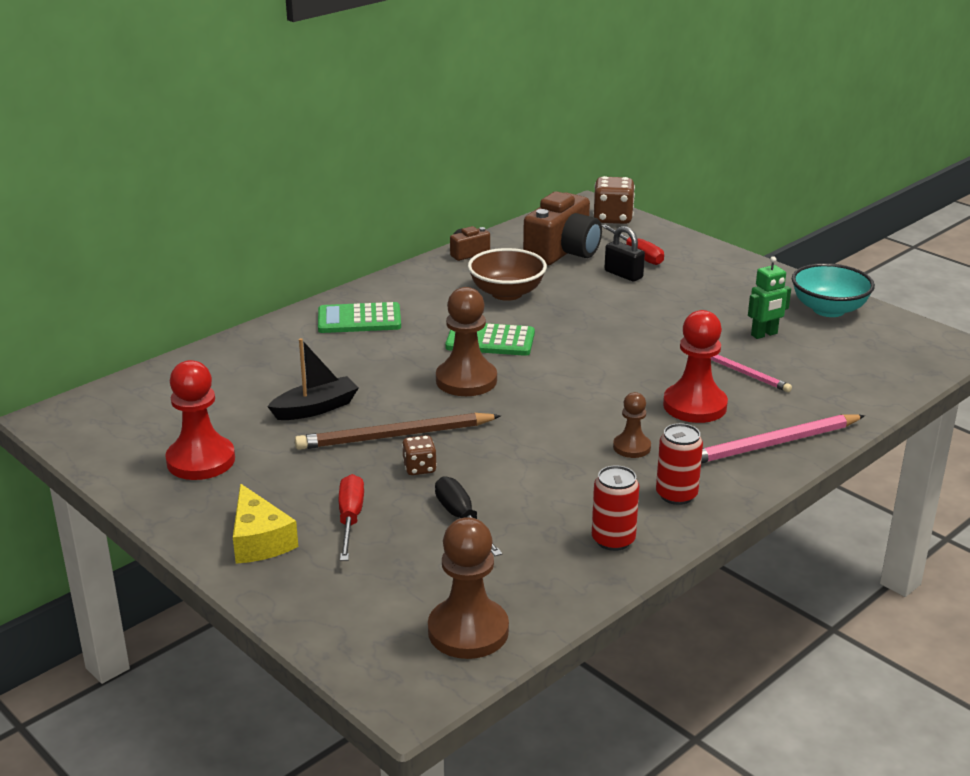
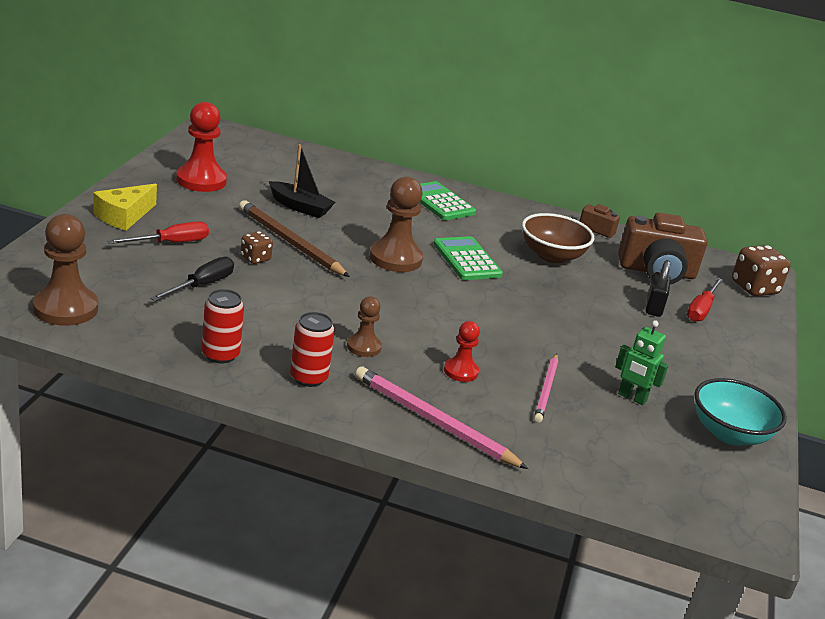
camera: 55 degrees right, 0 degrees up
(694, 406) = (460, 371): red pawn -> red pawn, size x0.56

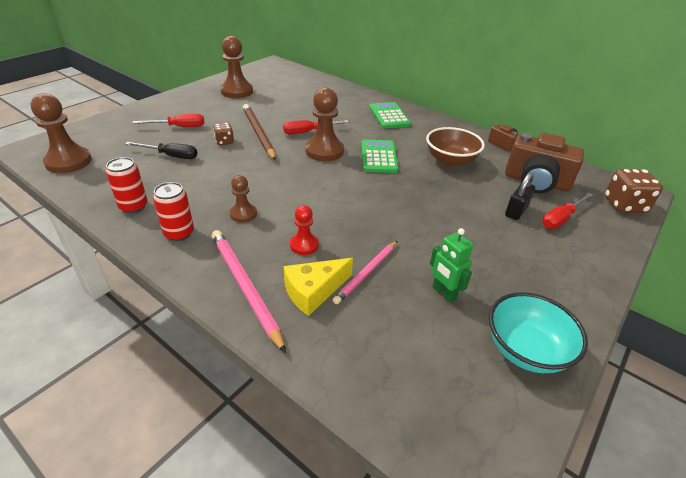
camera: 25 degrees right, 10 degrees up
(124, 216) = (167, 108): yellow cheese -> yellow cheese (313, 291)
(201, 180) = (237, 91): red pawn -> brown pawn
(202, 285) = (171, 156): black screwdriver -> black screwdriver turned 45 degrees clockwise
(300, 207) = (286, 112): black boat -> none
(353, 234) = (308, 132): none -> red screwdriver

